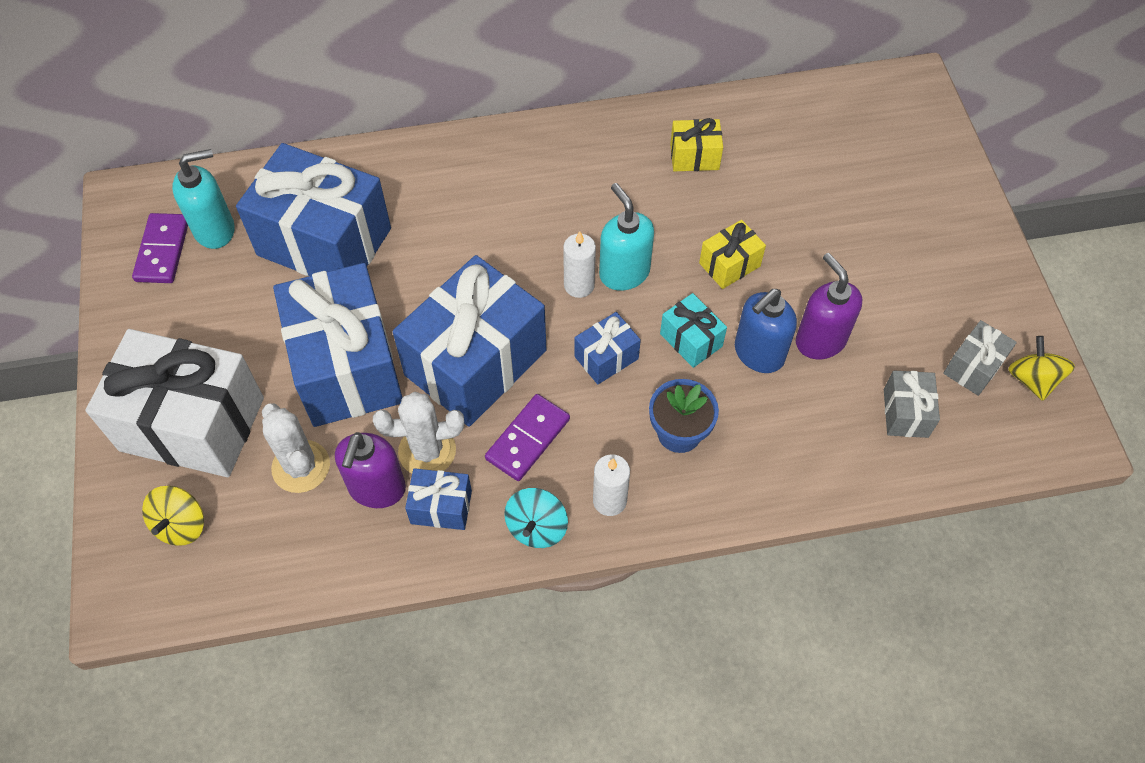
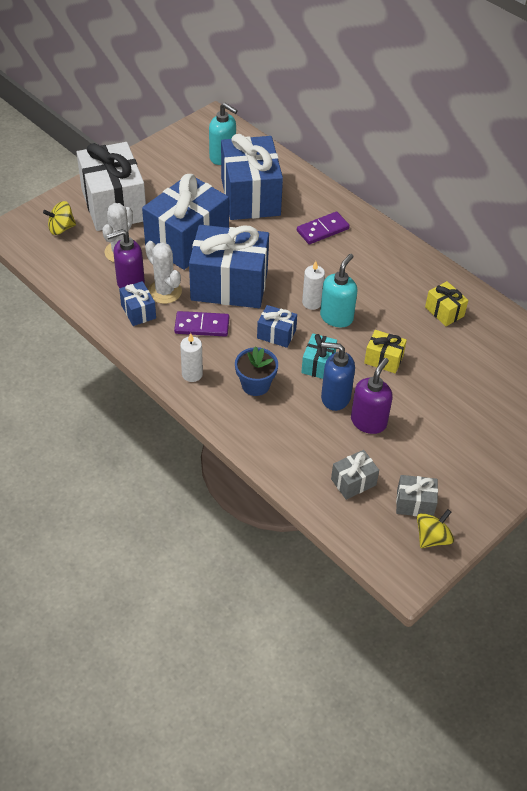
camera: 55 degrees right, 10 degrees down
(163, 250) = (196, 147): purple domino -> purple domino (322, 230)
(536, 527) = (155, 352): turquoise spinning top -> none

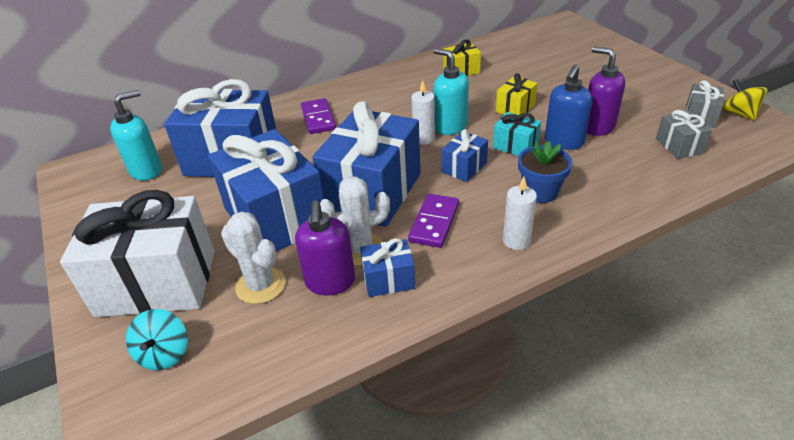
camera: 70 degrees left, 10 degrees down
(61, 228) = (164, 354): yellow spinning top -> turquoise spinning top

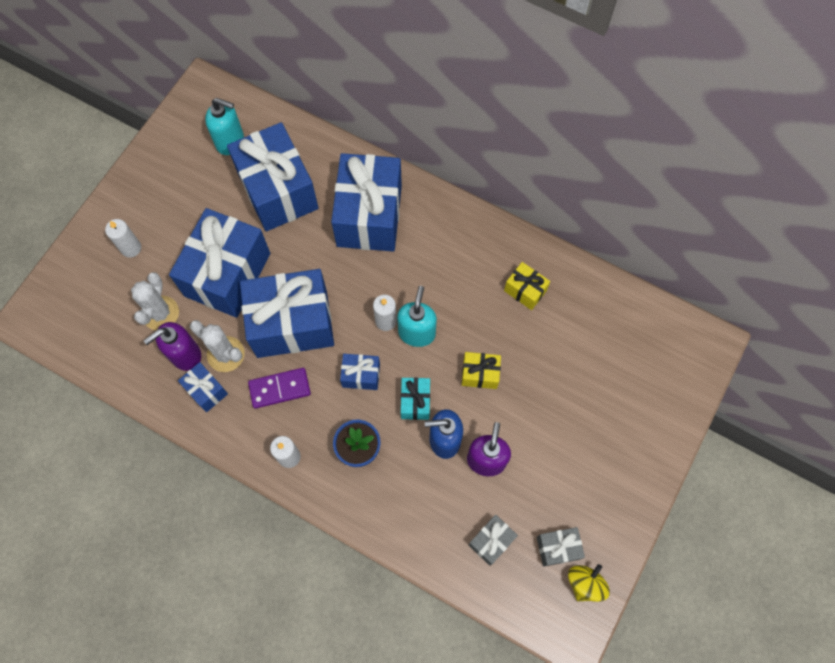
camera: 55 degrees right, 30 degrees up
(157, 283) = (131, 248): white gift -> white candle
(164, 354) = (83, 299): turquoise spinning top -> none
(318, 118) = (369, 216): purple domino -> blue gift

